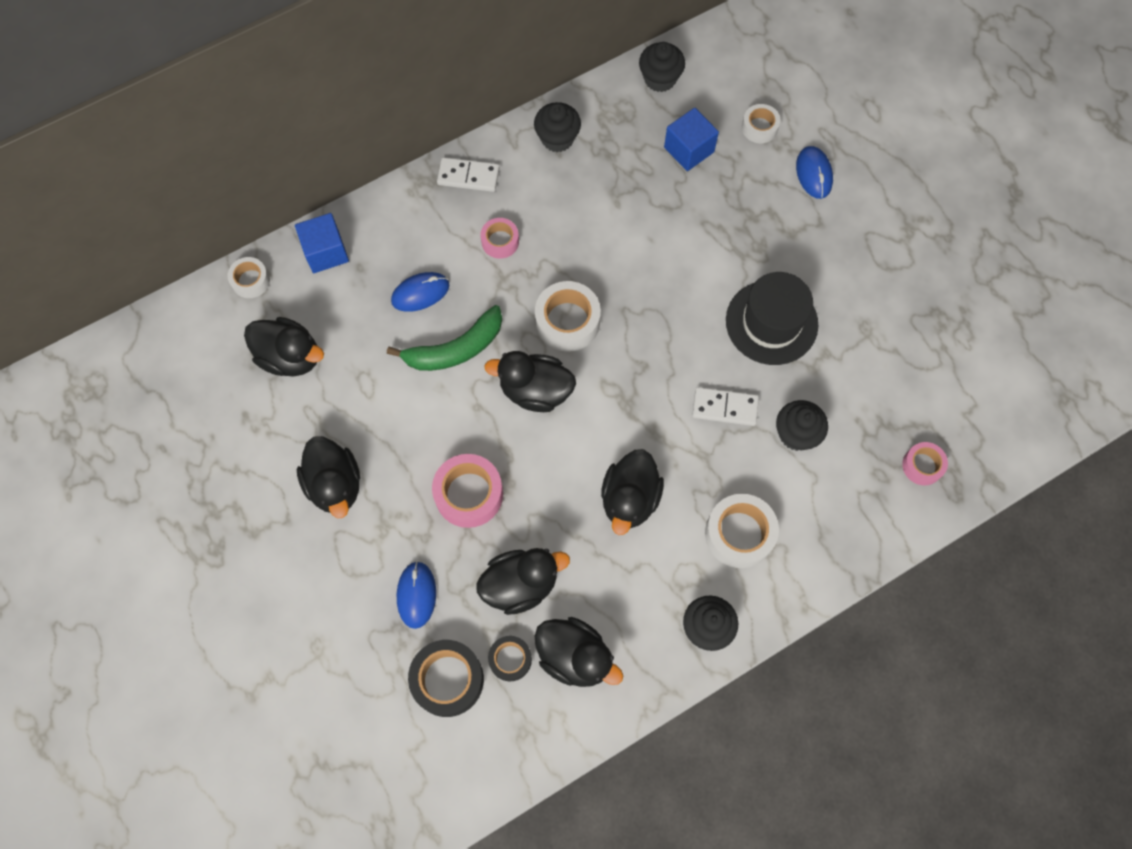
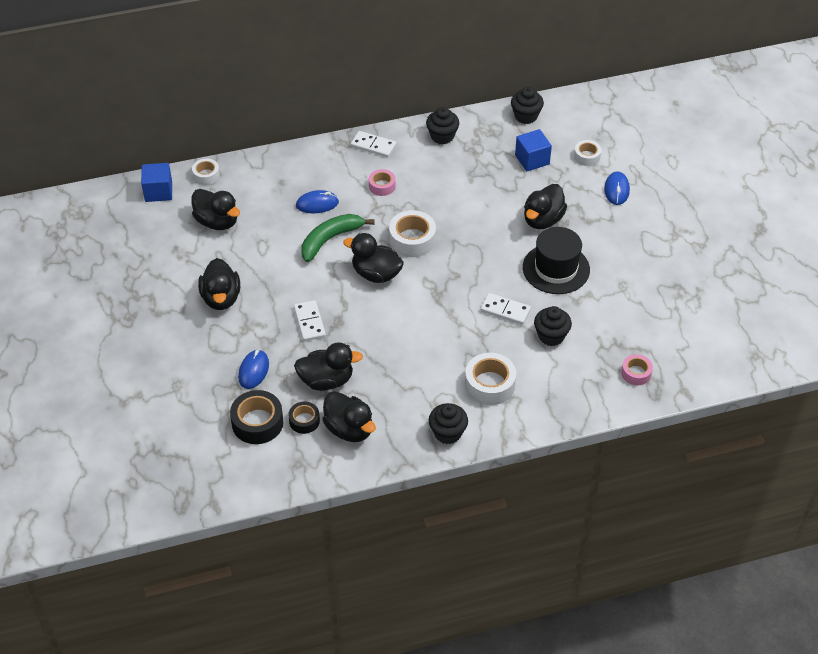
camera: 15 degrees right, 20 degrees down
(326, 252) = (262, 169): blue cube -> blue cube (158, 191)
(455, 349) = (330, 239): green banana -> green banana turned 150 degrees clockwise
(469, 494) = (309, 322): pink tape -> white domino
(630, 499) = (419, 348): black duck -> black duck (542, 220)

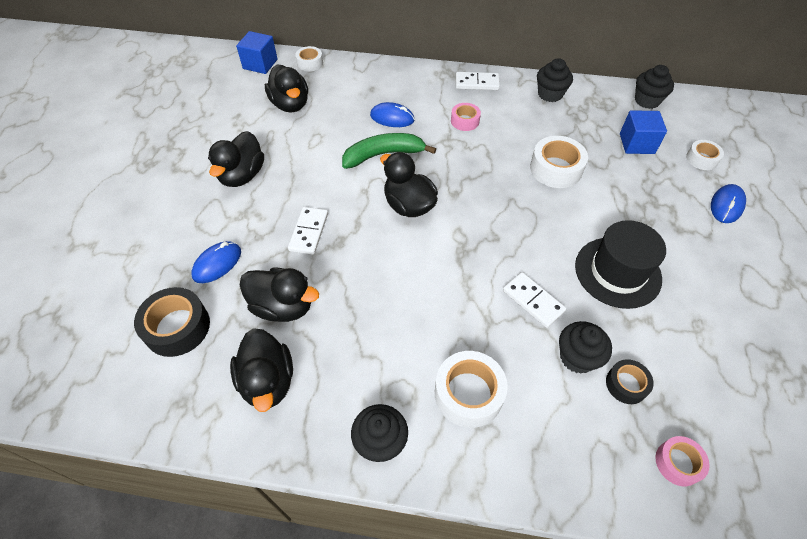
camera: 25 degrees right, 5 degrees up
(304, 421) = (226, 347): black tape -> black tape (626, 384)
(373, 146) = (477, 83): white domino -> white domino turned 45 degrees counterclockwise
(412, 239) = (467, 183): white tape -> white tape (556, 169)
(542, 220) = (623, 210): black duck -> none

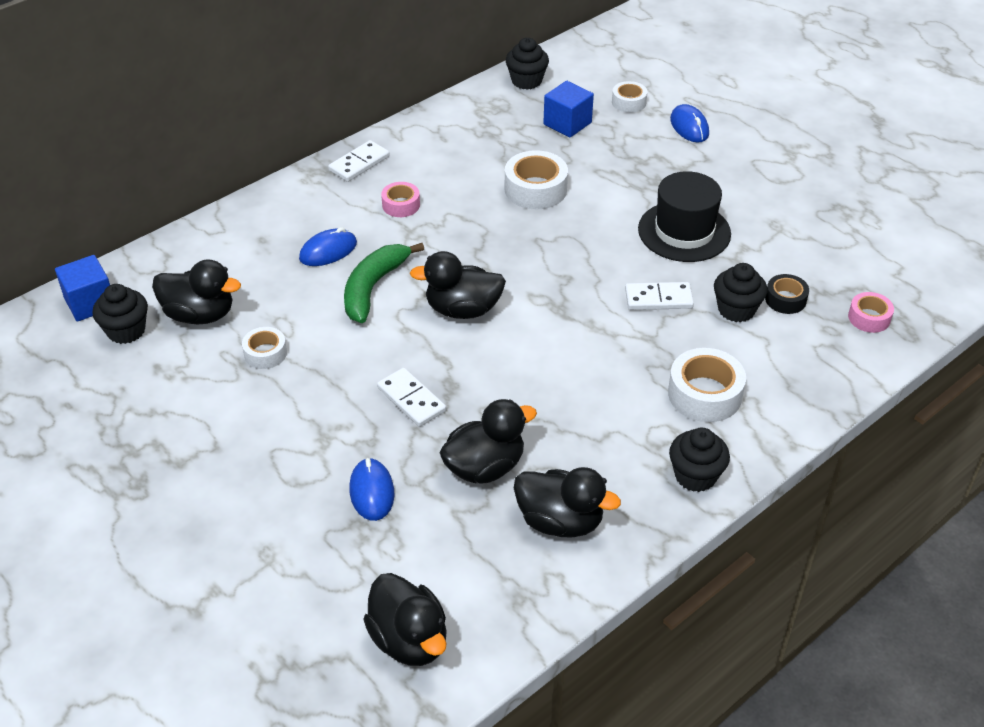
camera: 50 degrees left, 10 degrees down
(177, 327) = (422, 562): black tape -> none
(242, 175) = (264, 410): black duck -> black duck (409, 640)
(310, 63) = (149, 262): white tape -> white tape (265, 353)
(550, 94) = (440, 129): black cupcake -> black cupcake (126, 331)

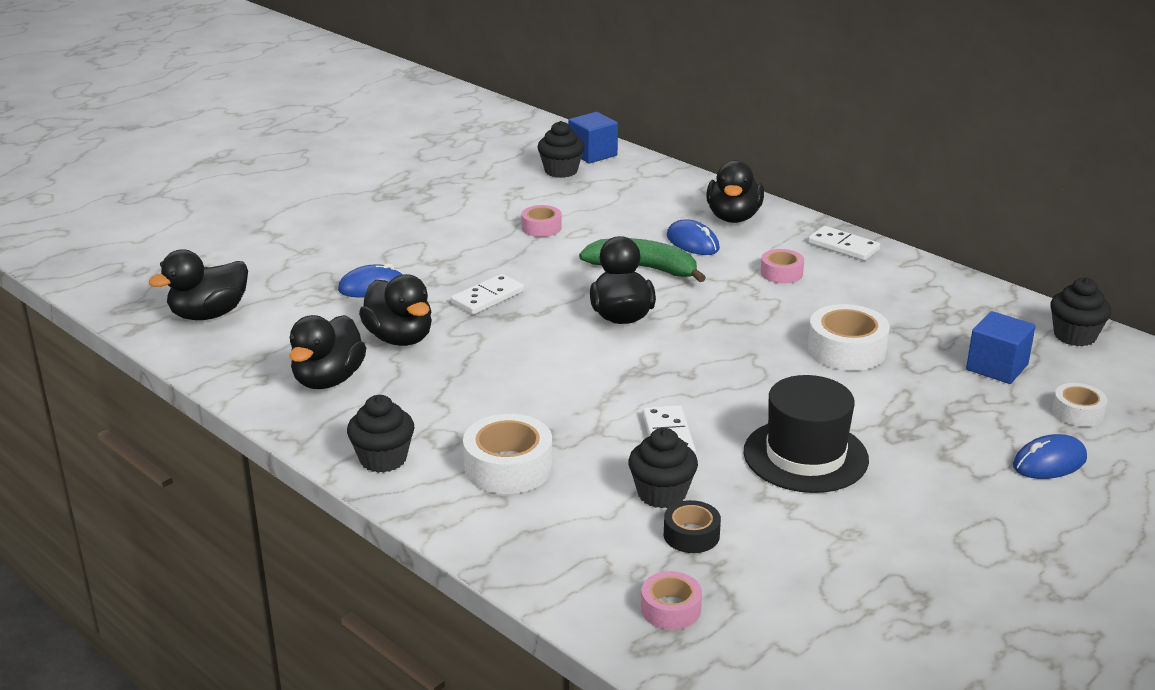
camera: 85 degrees right, 15 degrees down
(200, 314) = (587, 196): black duck -> black duck (733, 217)
(265, 353) = (541, 228): white tape -> pink tape

